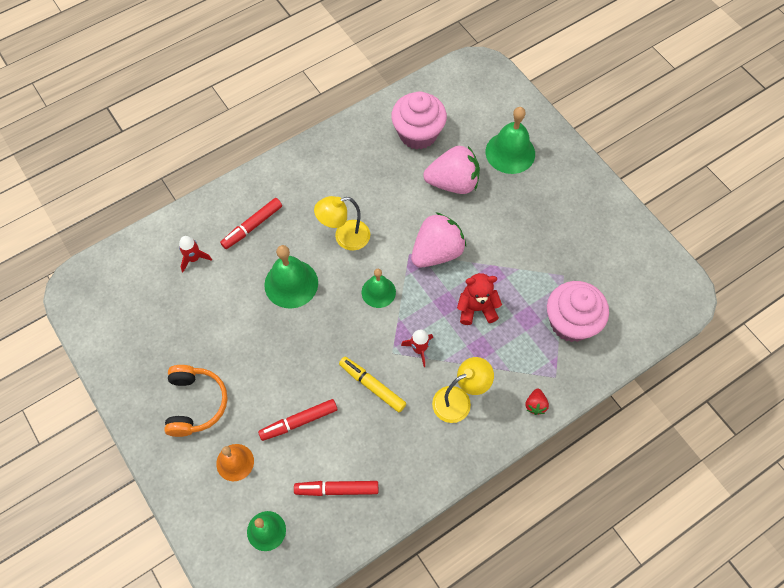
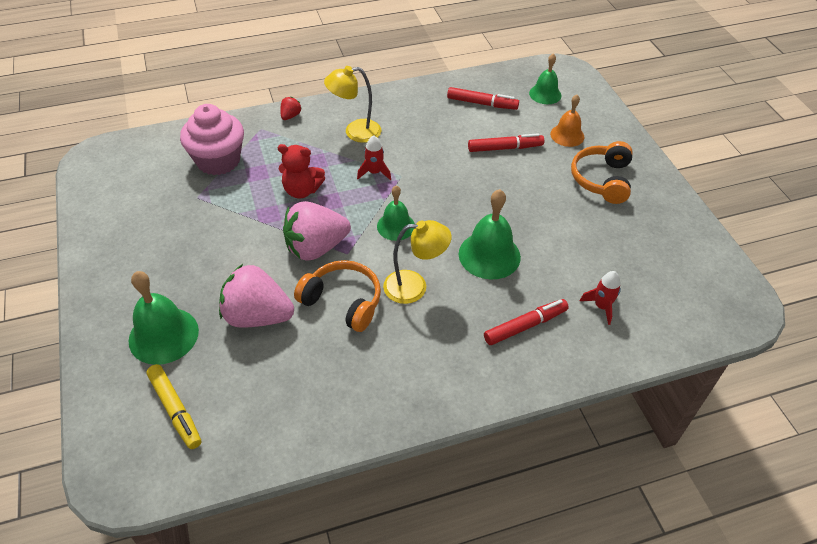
camera: 165 degrees left, 15 degrees down
(372, 386) = (430, 157): yellow marker -> yellow marker (175, 410)
(395, 210) = (343, 302): none -> orange headphones
(418, 134) = (268, 393): pink cupcake -> none

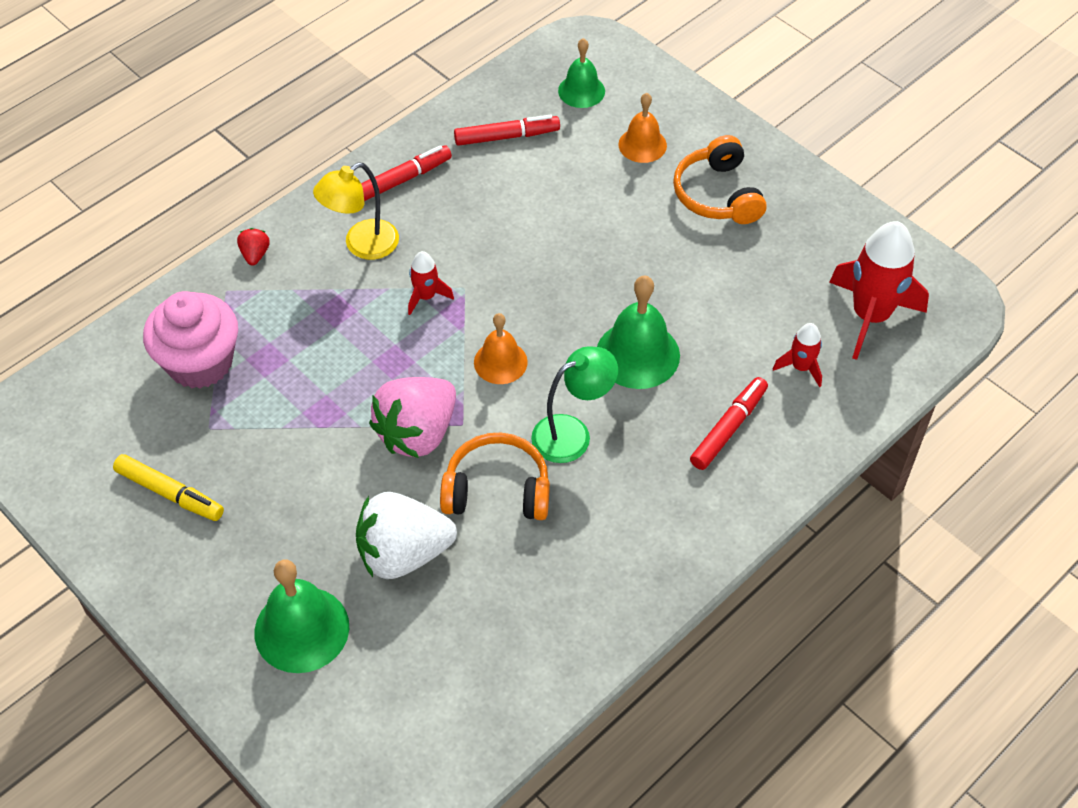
camera: 25 degrees left, 5 degrees up
(175, 410) = (383, 710): yellow marker -> yellow marker (170, 493)
(257, 316) = (403, 554): pink strawberry -> white strawberry
(302, 190) = (346, 361): red teddy bear -> none
(396, 226) = (500, 362): green bell -> orange bell
(414, 286) = (572, 433): yellow lamp -> green lamp
(505, 148) = (574, 194): red marker -> red marker (403, 180)
(672, 293) = (870, 316): none -> red rocket

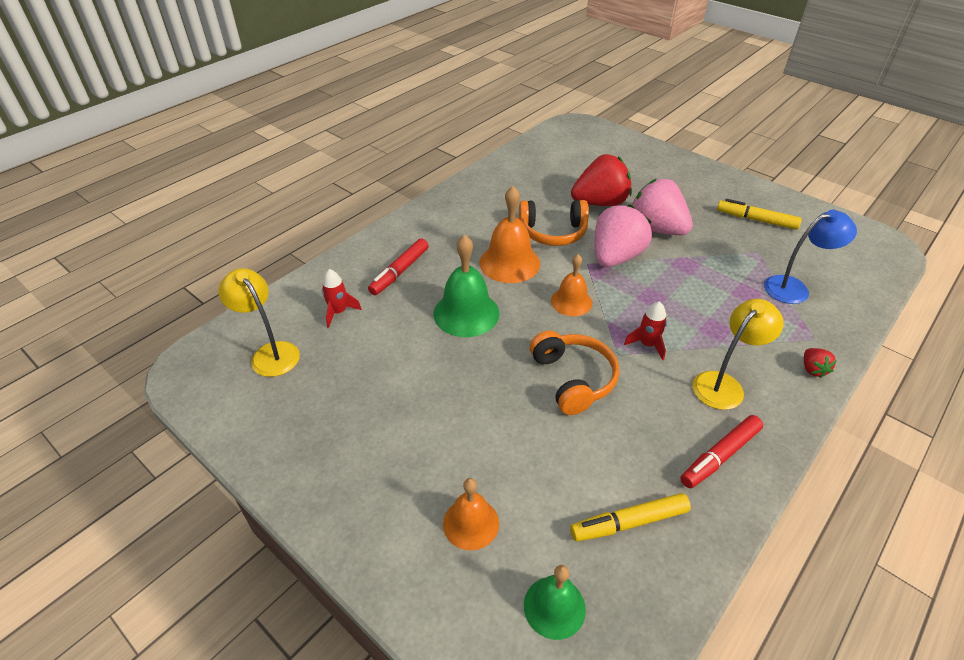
camera: 175 degrees right, 10 degrees down
(200, 362) = (794, 288): pink cupcake -> blue lamp
(301, 629) = (642, 173): green bell -> none
(335, 485) = (656, 229): none -> pink strawberry
(403, 554) = (600, 203): white strawberry -> red strawberry
(507, 137) = (629, 522): red marker -> yellow marker
(572, 433) = (509, 263): green lamp -> orange bell
(717, 194) = (389, 463): orange headphones -> orange headphones (573, 379)
(870, 316) = (270, 353): red rocket -> yellow lamp

